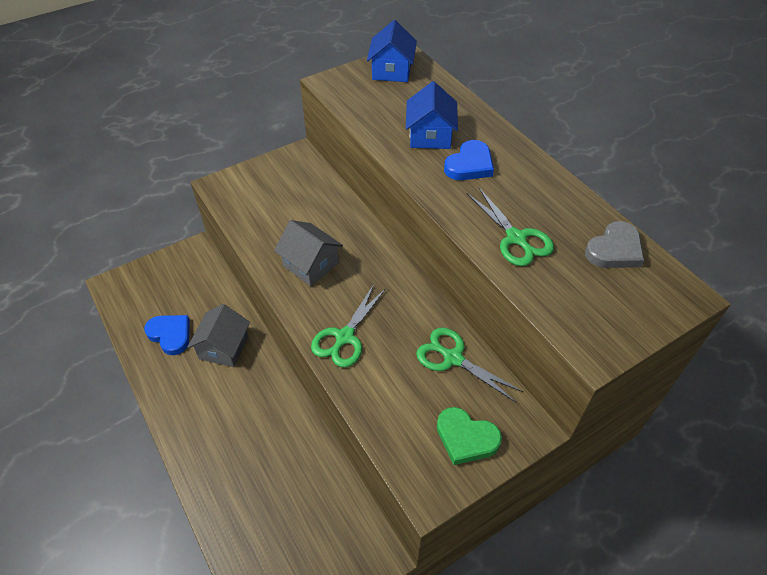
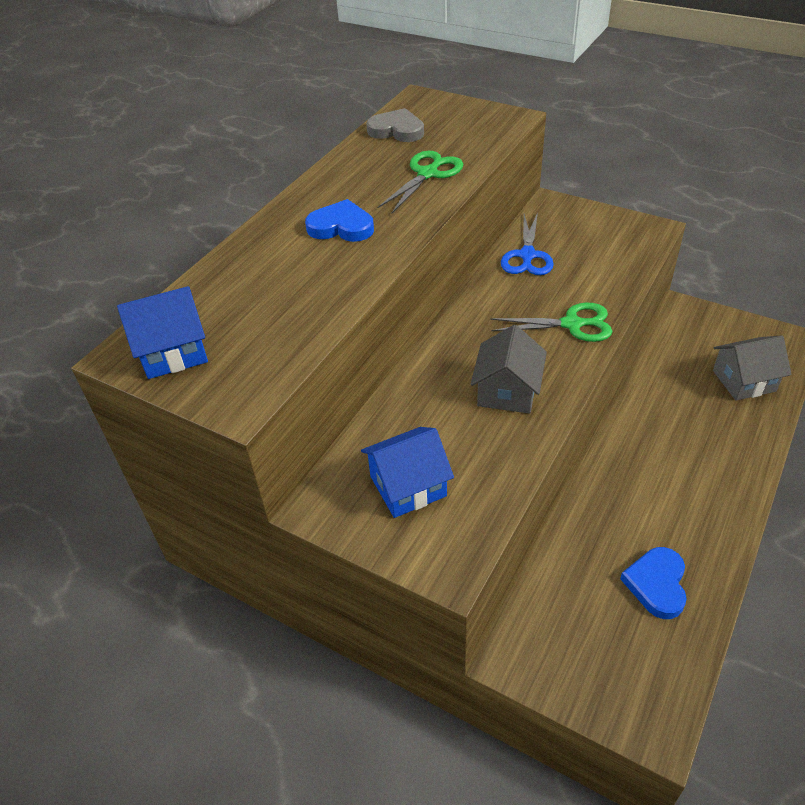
camera: 115 degrees left, 5 degrees down
(224, 347) = (621, 516): grey house -> grey house (744, 381)
(430, 136) = (307, 268): blue house -> blue house (408, 486)
(453, 358) = (527, 255): green scissors -> blue scissors
(466, 438) = (592, 227): green heart -> none

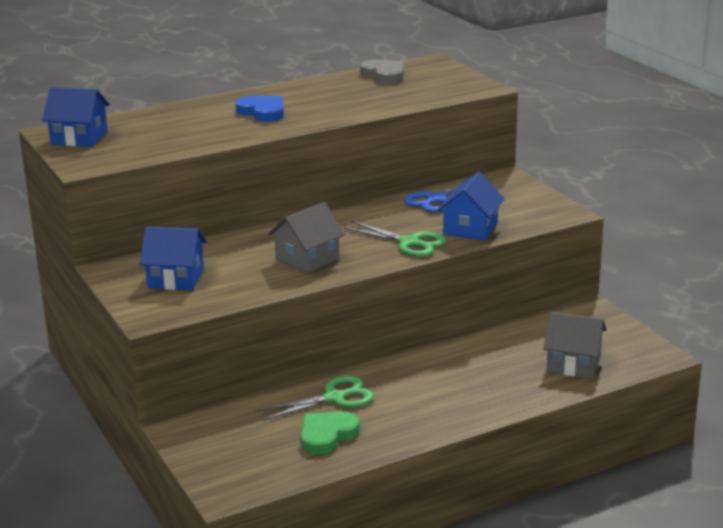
camera: 30 degrees right, 20 degrees down
(427, 174) = (365, 102): green scissors -> green scissors (334, 398)
(601, 282) = (470, 229): none -> blue house
(656, 584) = (327, 435): blue heart -> green heart

